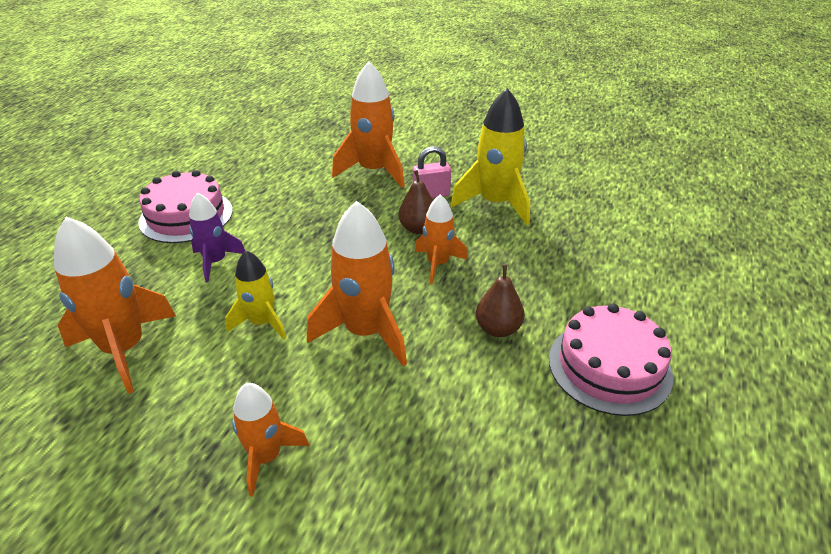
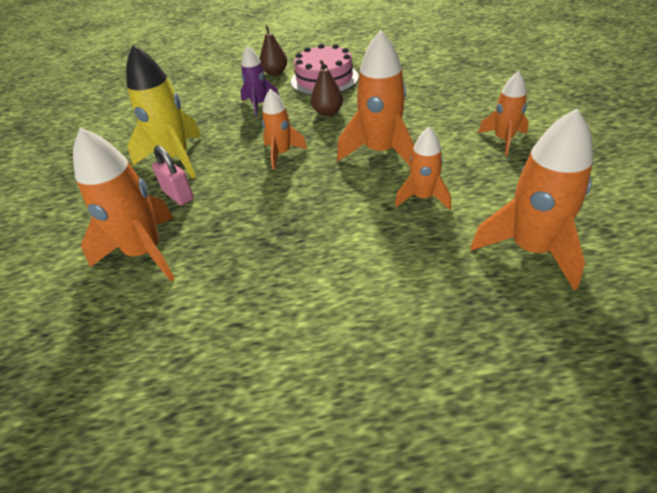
camera: 115 degrees left, 5 degrees up
(186, 216) = (338, 361): pink cake -> none
(216, 262) = (388, 271): purple rocket -> purple rocket (259, 105)
(261, 323) = (423, 198): yellow rocket -> orange rocket
(418, 228) = (240, 180): brown pear -> brown pear (275, 73)

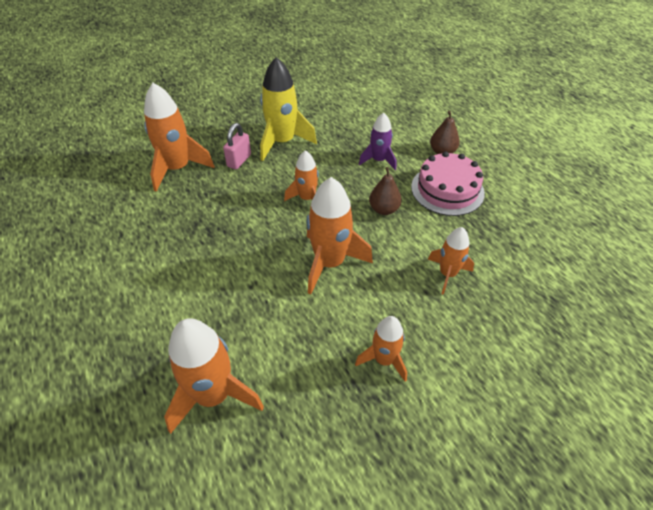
camera: 65 degrees right, 5 degrees up
(423, 198) = (268, 307): orange rocket -> orange rocket (447, 274)

